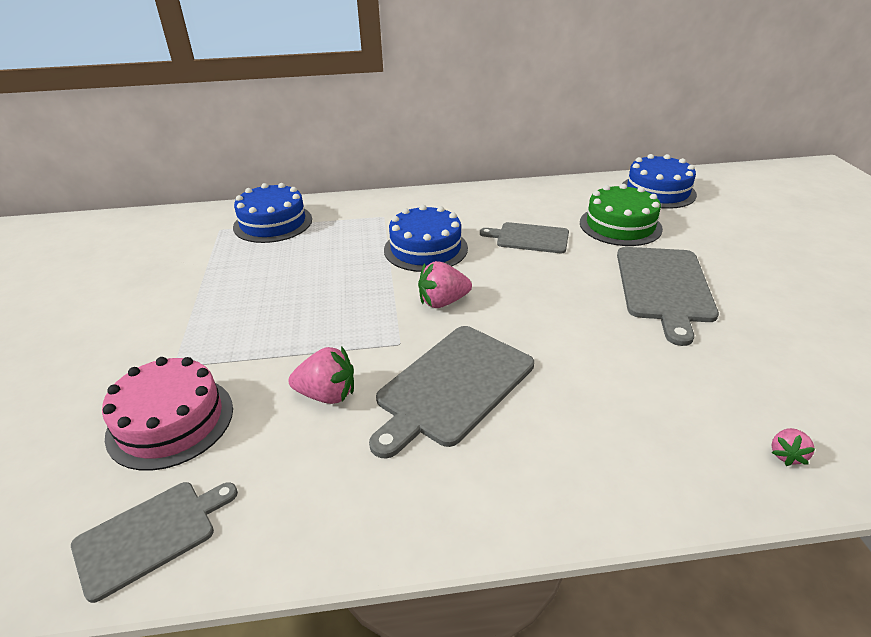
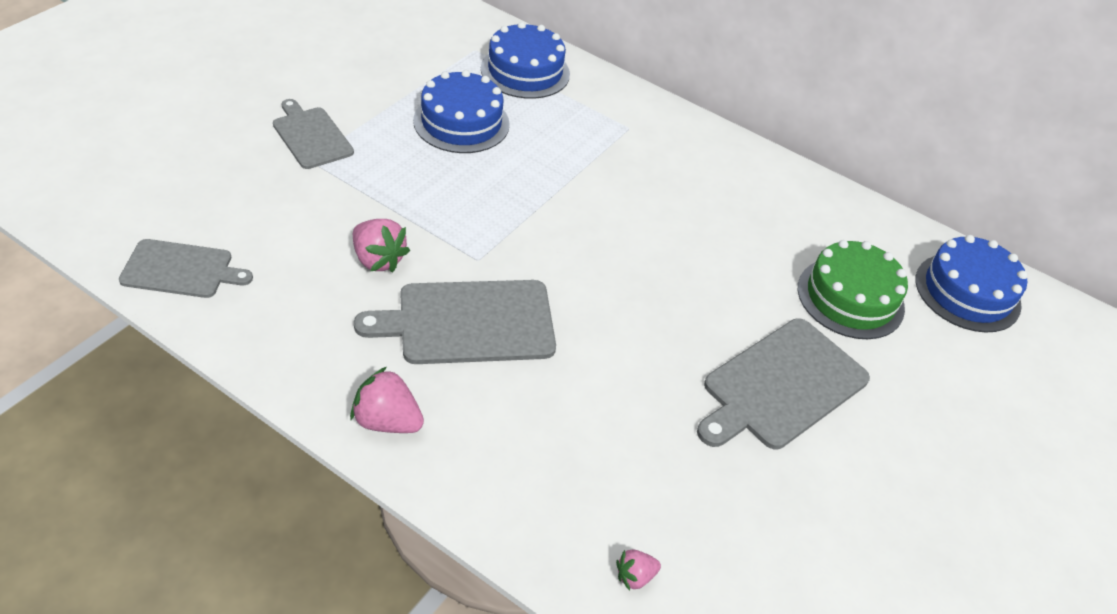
camera: 35 degrees right, 10 degrees up
(170, 421) = (265, 202): pink cake -> none
(425, 249) = (619, 188): blue cake -> blue cake (461, 122)
(443, 302) = (560, 249): pink strawberry -> pink strawberry (387, 421)
(529, 238) = (732, 245): grey cutting board -> grey cutting board (311, 136)

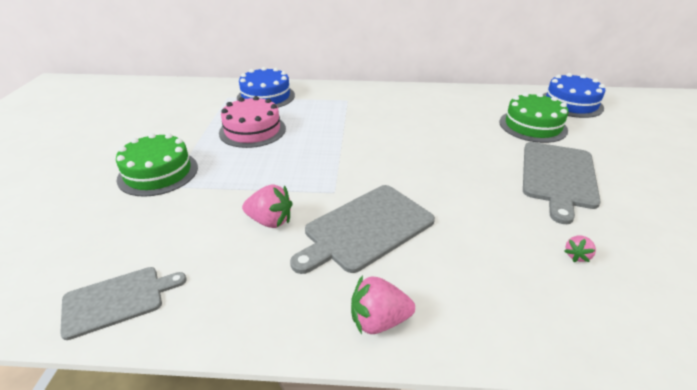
camera: 25 degrees left, 10 degrees down
(311, 136) = (158, 173): grey cutting board -> green cake
(461, 122) = (252, 130): blue cake -> pink cake
(635, 576) = (635, 325): pink strawberry -> pink strawberry (577, 256)

